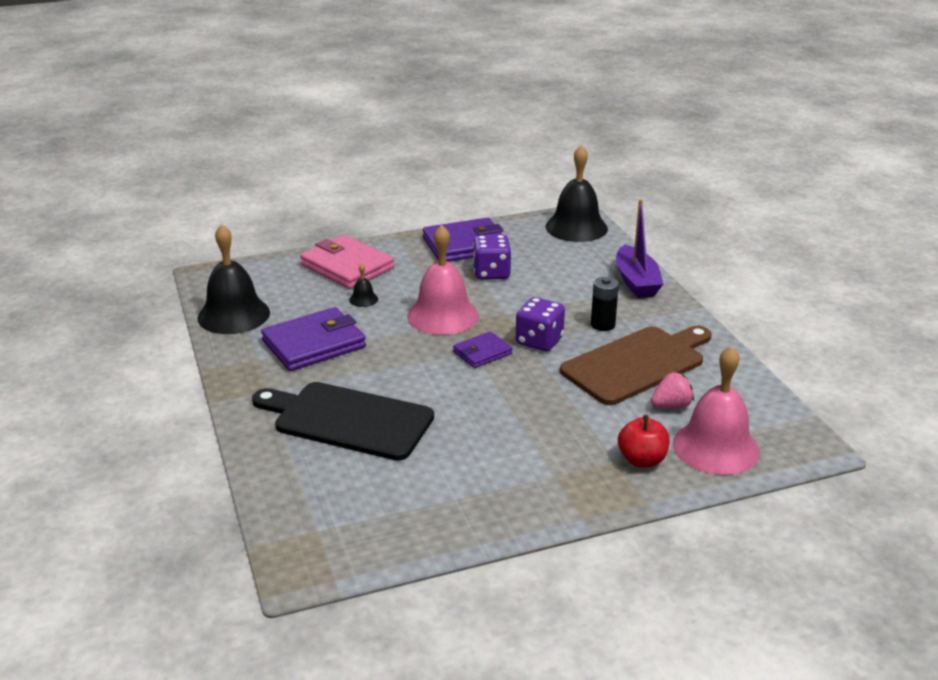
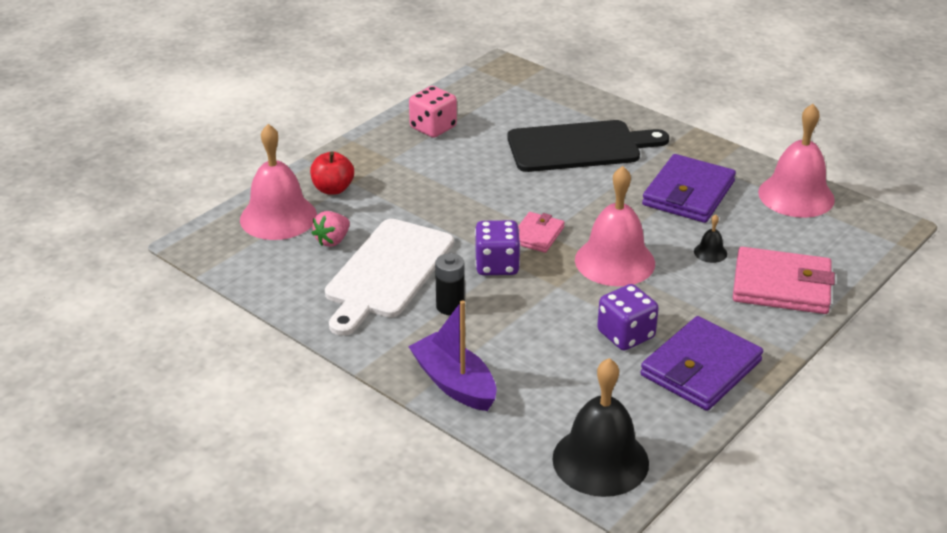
camera: 150 degrees right, 5 degrees up
(233, 315) = (796, 195): black bell -> pink bell
(475, 500) = (433, 128): none -> pink dice
(482, 353) = (537, 235): purple wallet -> pink wallet
(637, 363) = (387, 272): brown cutting board -> white cutting board

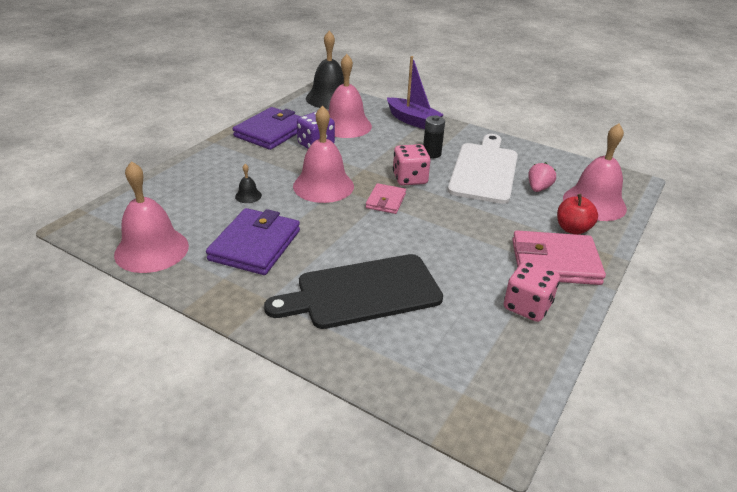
camera: 170 degrees right, 0 degrees up
(497, 265) = (410, 179): purple dice -> pink dice
(574, 377) = (346, 125): none -> pink bell
(781, 286) = (201, 176): pink wallet -> pink wallet (555, 262)

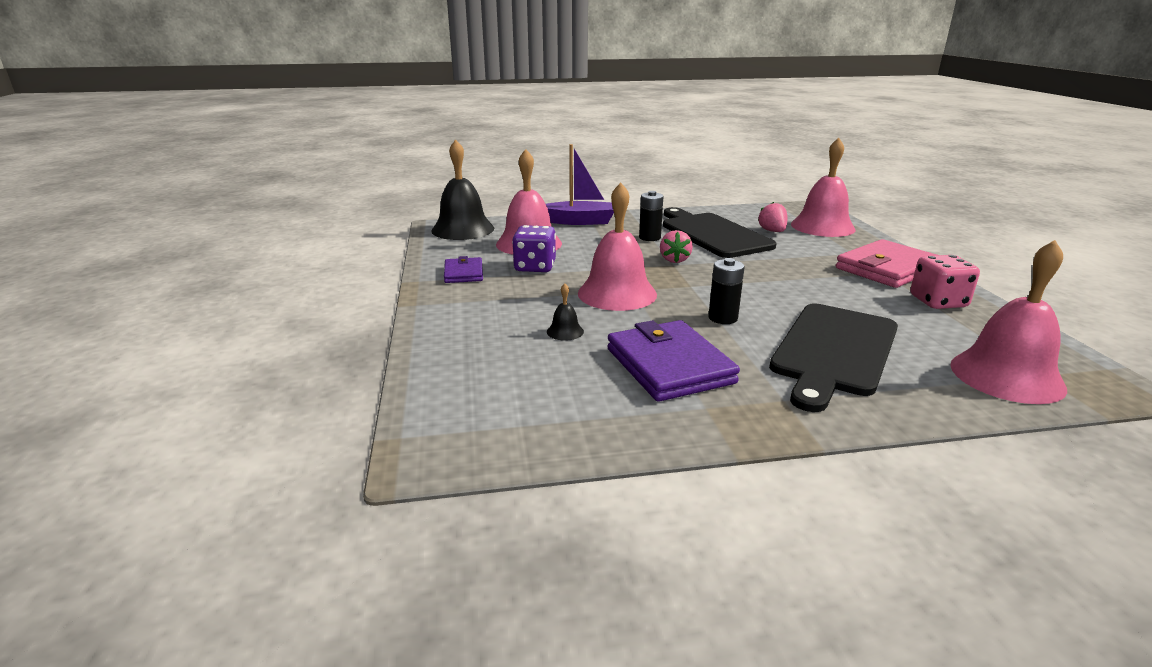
camera: 40 degrees left, 10 degrees down
(151, 250) = (575, 427): pink bell -> pink bell (1006, 376)
(271, 132) = (463, 273): purple wallet -> purple wallet, size x0.55
(347, 234) = (723, 318): none -> black battery
(386, 201) = (694, 282): pink wallet -> none
(410, 179) = (674, 260): pink dice -> pink strawberry
(484, 170) = (712, 234): white cutting board -> black cutting board
(572, 229) = (848, 246): red apple -> none

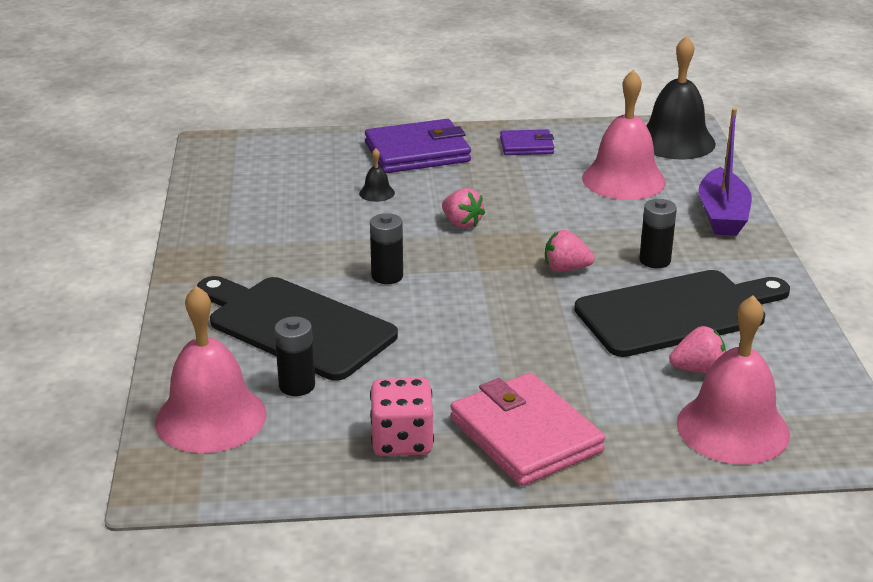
camera: 95 degrees right, 5 degrees up
(535, 267) = (543, 182): purple dice -> none
(617, 293) = (462, 223): pink bell -> pink strawberry
(669, 366) = (296, 235): purple wallet -> purple wallet (417, 152)
(919, 343) = (297, 386): none -> black battery

